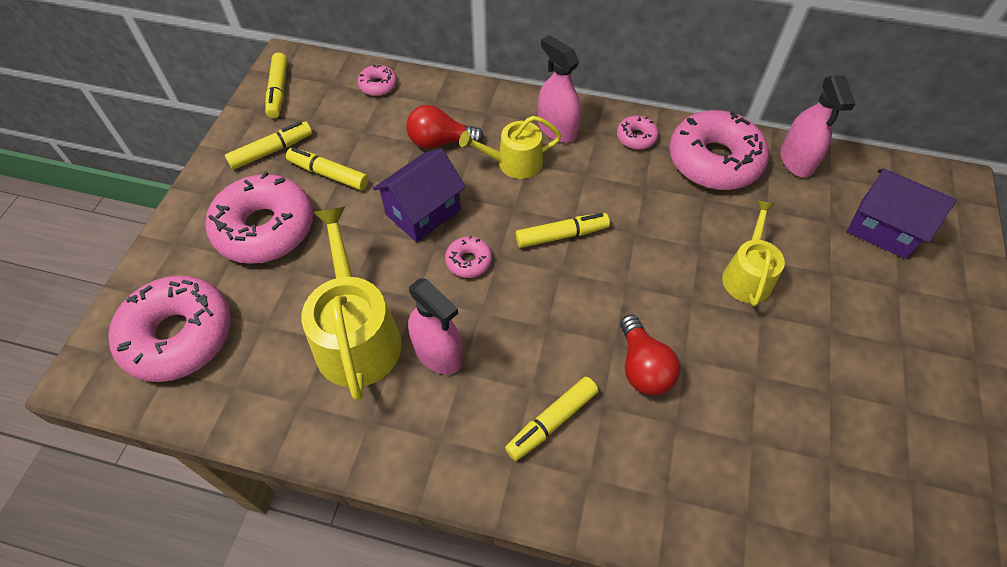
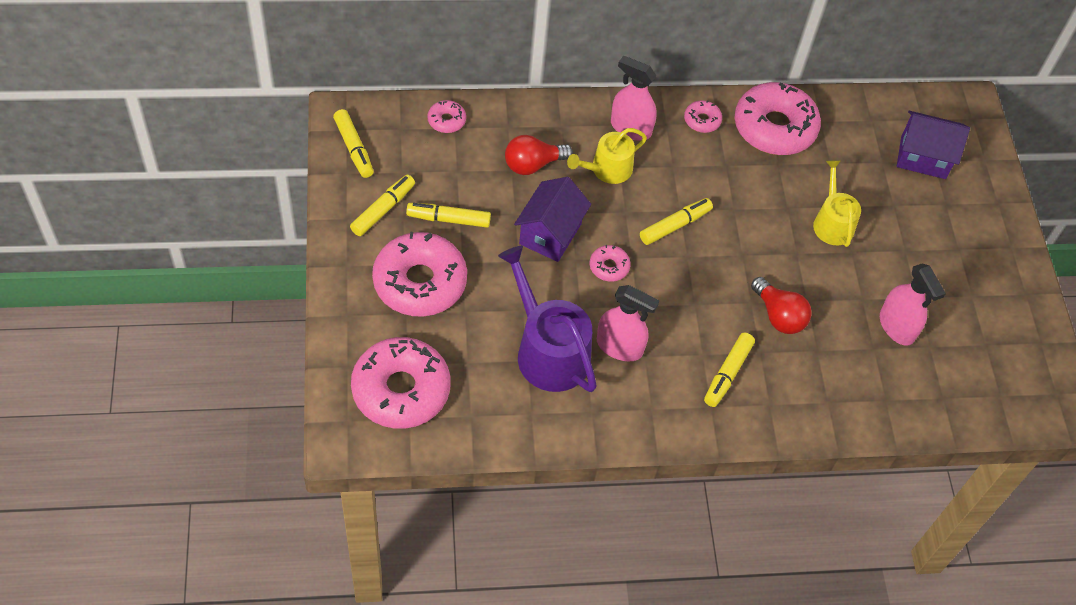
camera: 25 degrees left, 0 degrees up
(356, 335) = (548, 350): yellow watering can -> purple watering can
(796, 160) = (840, 112): pink spray bottle -> pink spray bottle (896, 326)

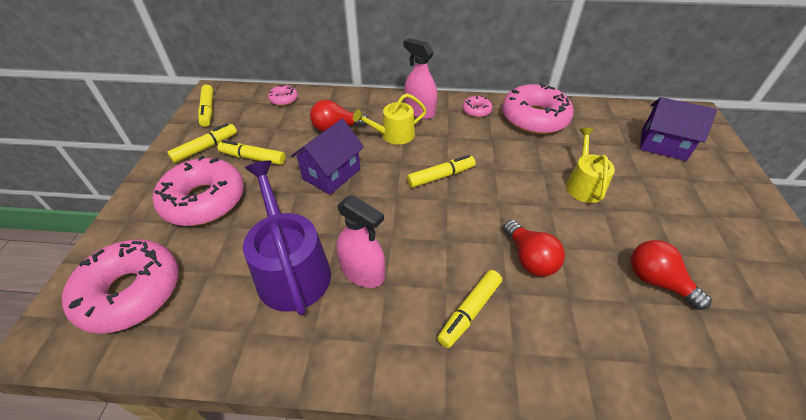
camera: 15 degrees right, 10 degrees down
(609, 267) = (374, 202): pink donut -> none
(896, 326) = (656, 281): pink spray bottle -> red light bulb

